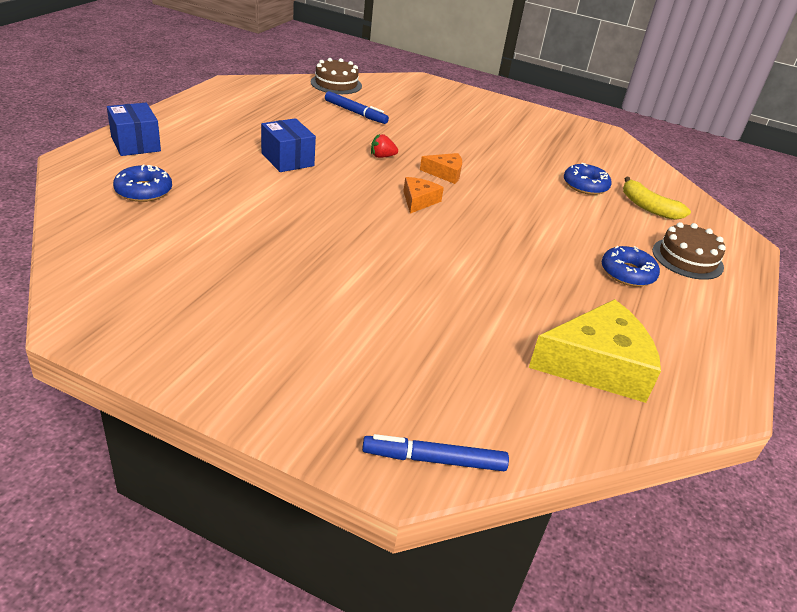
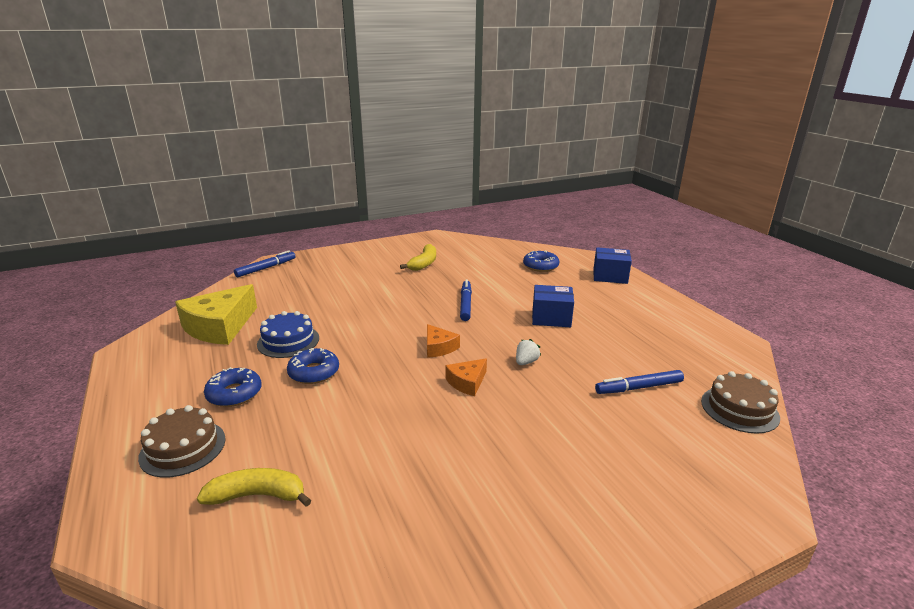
camera: 135 degrees right, 10 degrees down
(228, 287) = (424, 263): none -> yellow banana
(317, 212) = (465, 304): none -> blue marker
(382, 156) = (526, 362): red strawberry -> white strawberry
(537, 292) = (288, 341): none -> blue cake
(585, 185) = (350, 472): blue donut -> blue donut (314, 372)

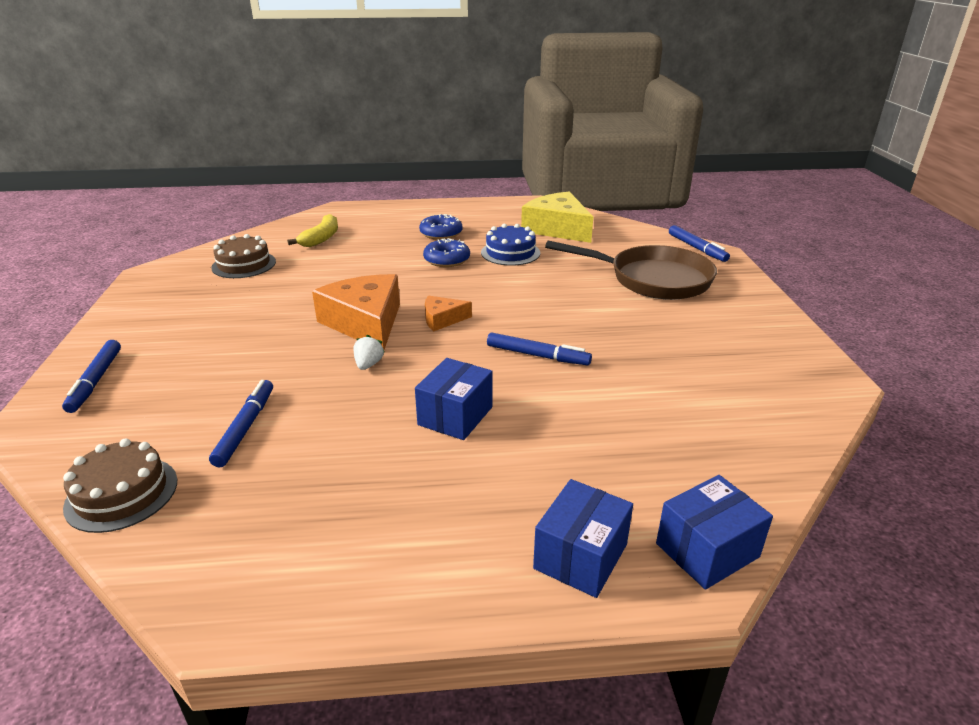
camera: 110 degrees right, 5 degrees up
(183, 448) = (391, 221): brown cake -> brown cake (244, 264)
(330, 279) = (653, 279): none -> brown pan
(424, 263) = (695, 348): yellow banana -> none
(467, 382) = (365, 323): orange cheese -> orange cheese, size x1.99
(526, 362) = (368, 364): white strawberry -> white strawberry turned 135 degrees counterclockwise
(540, 266) = (660, 469): blue donut -> none
(579, 257) = (707, 550): none -> blue box
(684, 510) = (96, 381): none -> blue marker

